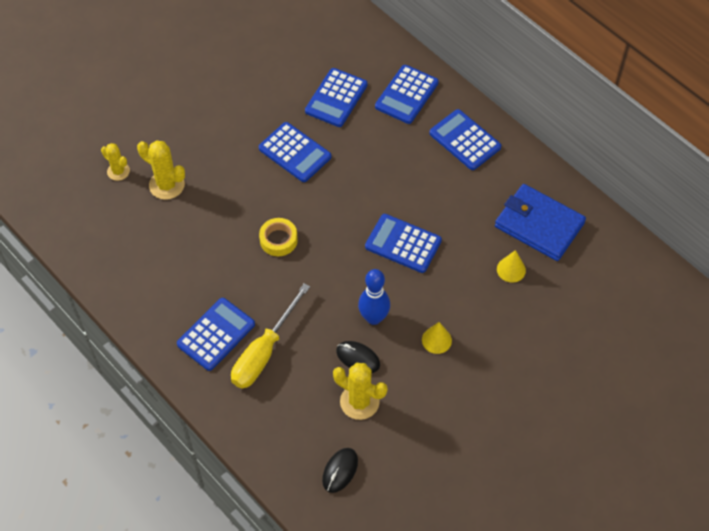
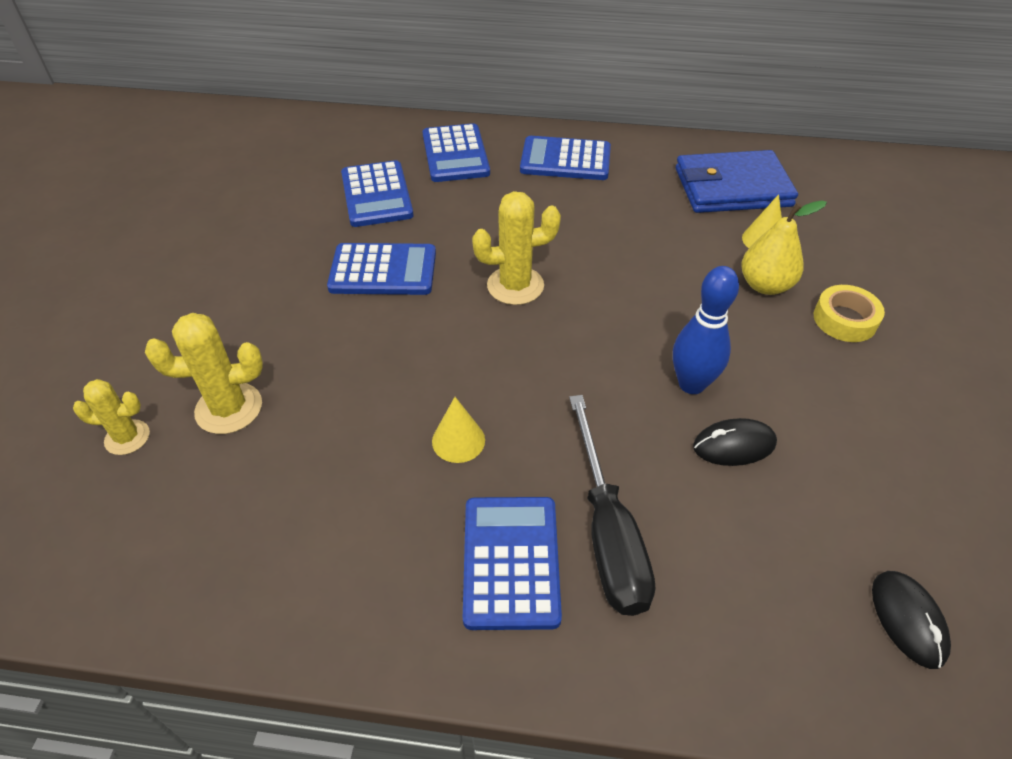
camera: 40 degrees left, 10 degrees down
(264, 352) = (607, 532): yellow screwdriver -> black screwdriver
(278, 240) = (467, 375): yellow tape -> yellow tape (845, 319)
(359, 402) = (806, 499): yellow cactus -> yellow cactus (515, 286)
(403, 244) = (623, 285): blue calculator -> none
(436, 340) = (790, 358): yellow cone -> yellow cone (458, 440)
(476, 295) = (765, 285): none -> yellow pear

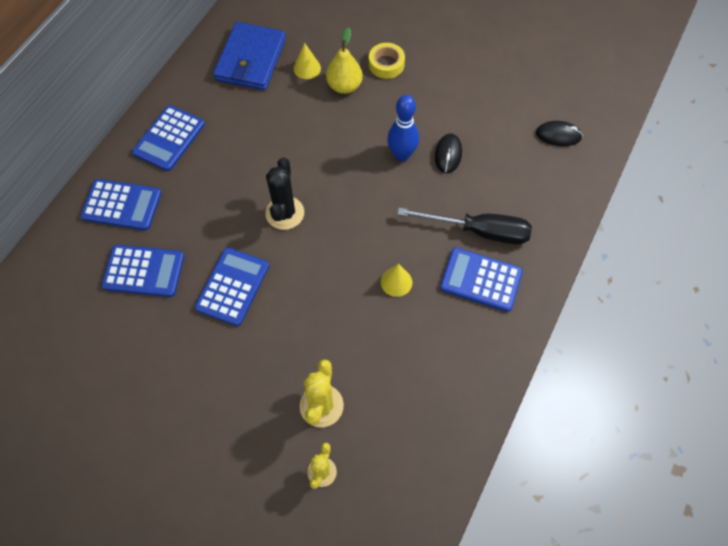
camera: 70 degrees left, 15 degrees up
(515, 286) = (285, 213): yellow cactus -> black cactus

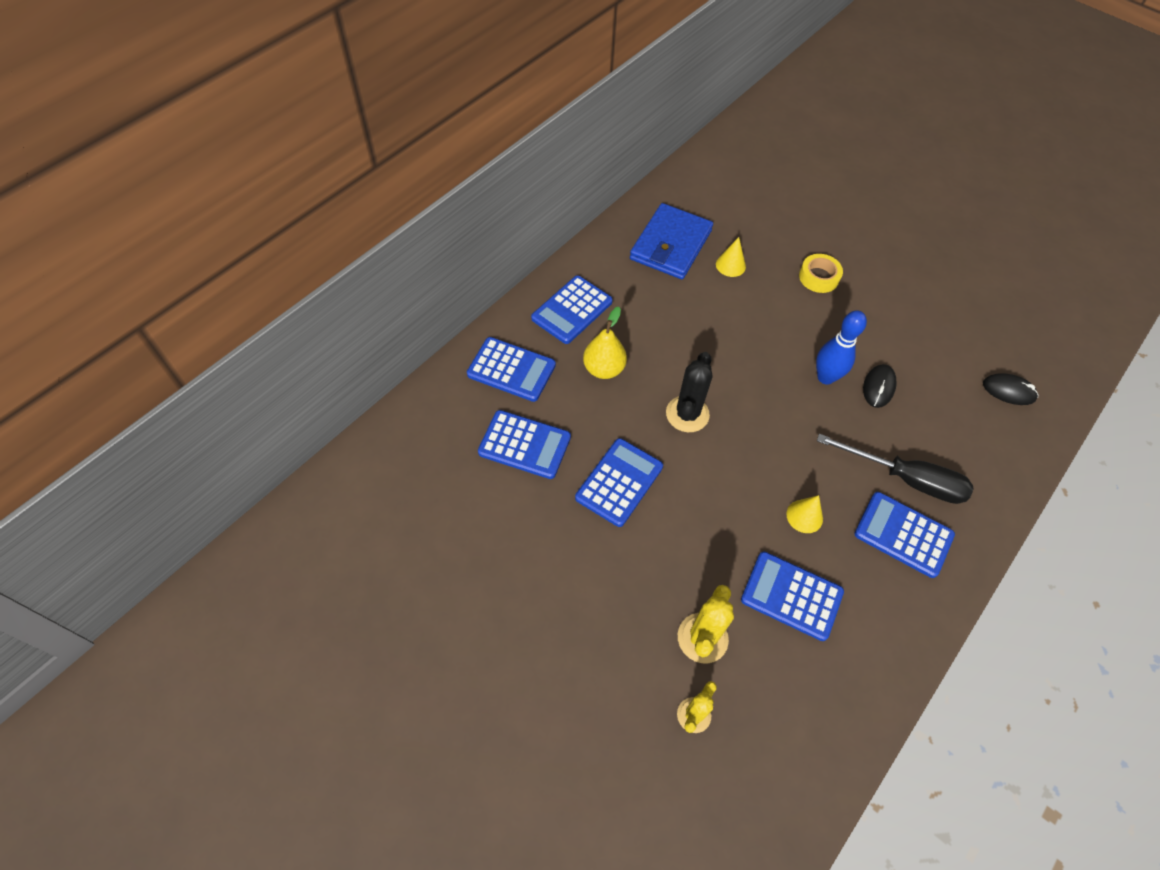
camera: 10 degrees right, 5 degrees down
(344, 86) = (769, 291): yellow pear -> yellow pear (604, 369)
(392, 353) = (791, 596): none -> blue calculator

